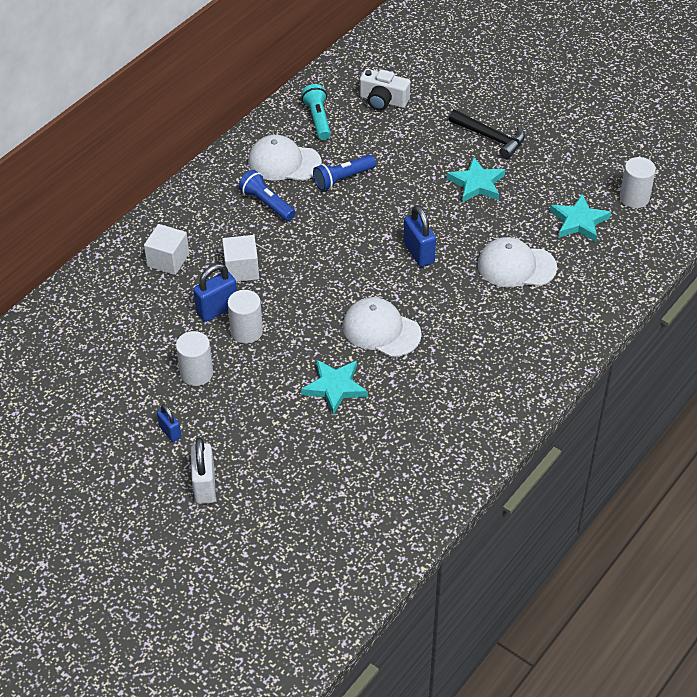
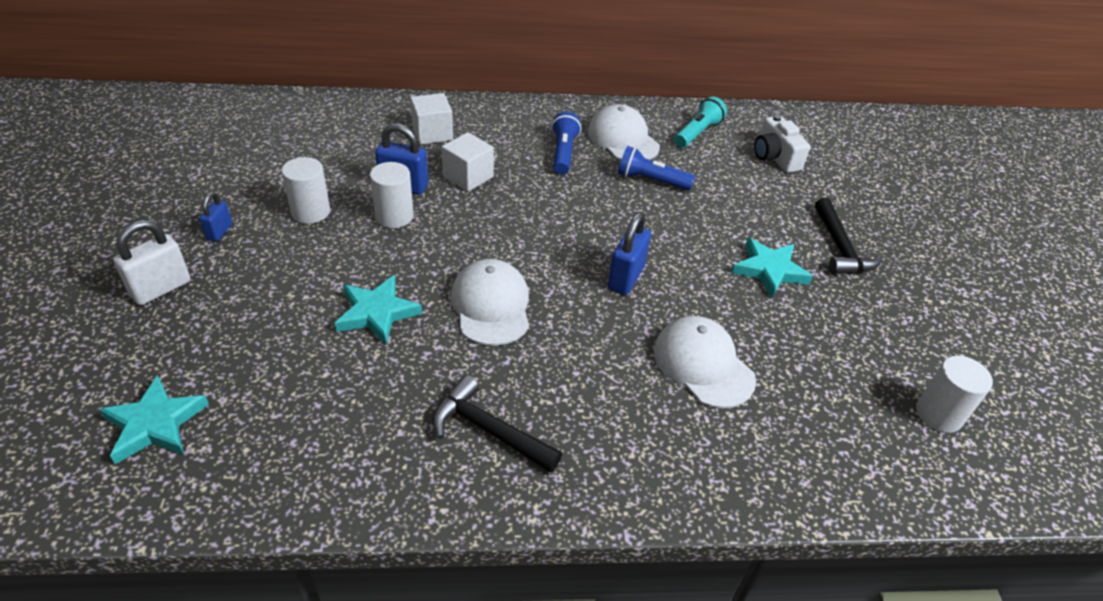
camera: 45 degrees right, 5 degrees down
(475, 386) = (488, 430): none -> black hammer
(579, 221) = (835, 383): turquoise star -> turquoise star (155, 424)

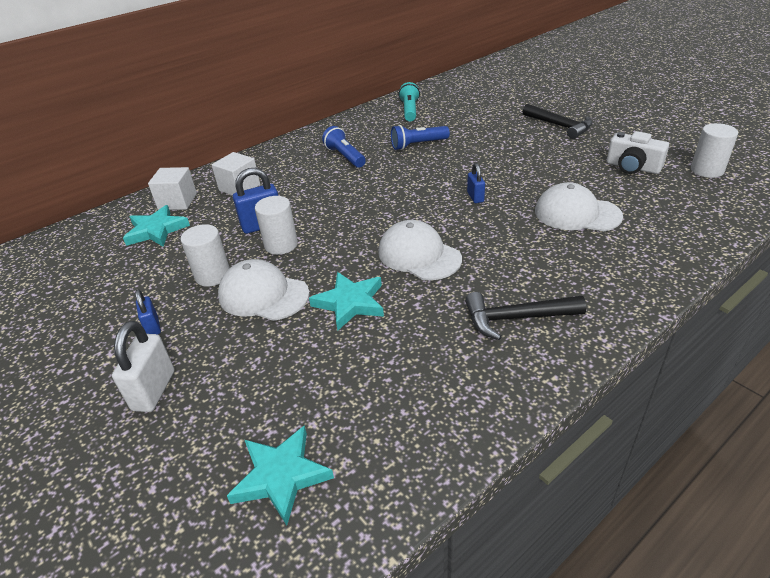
camera: 30 degrees left, 5 degrees down
(468, 176) = (300, 198): white cube -> white cube (177, 201)
(623, 139) = (371, 133): white cap -> white cap (263, 295)
(626, 278) = (475, 197): blue padlock -> blue padlock, size x0.60
(769, 270) = (542, 153): turquoise star -> turquoise star (156, 230)
(775, 157) = (468, 103): white camera -> white camera (632, 167)

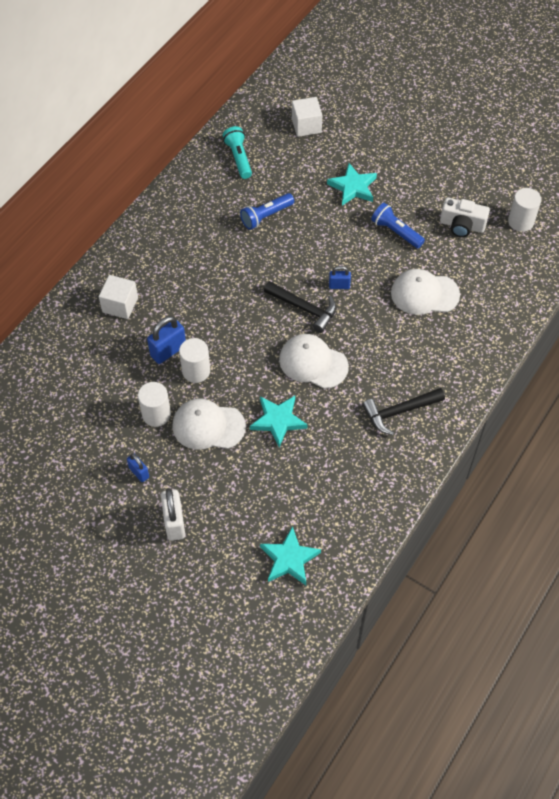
camera: 20 degrees left, 20 degrees up
(156, 230) = (74, 373): turquoise star -> turquoise star (353, 187)
(177, 201) = (70, 333): white cube -> white cube (306, 125)
(345, 156) = (202, 244): blue flashlight -> blue flashlight (396, 232)
(475, 197) = (339, 286): blue padlock -> blue padlock turned 60 degrees counterclockwise
(560, 126) = (392, 169): black hammer -> black hammer (304, 308)

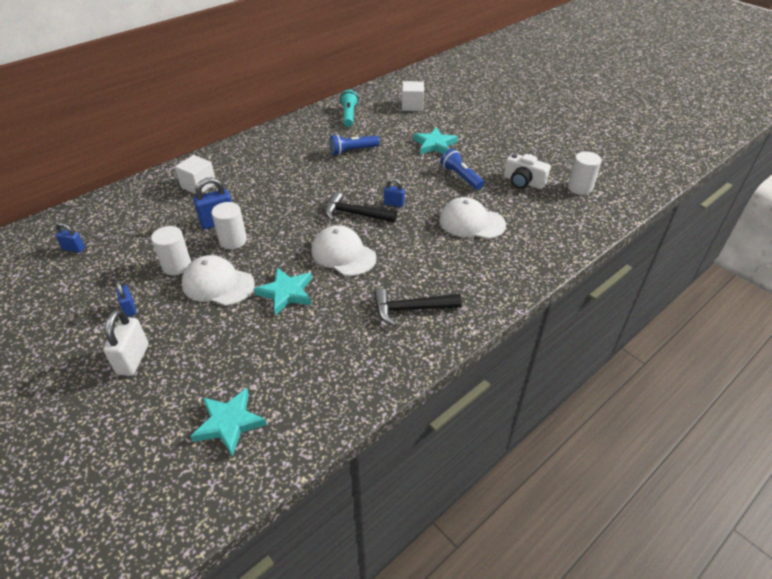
camera: 15 degrees right, 15 degrees down
(39, 418) = (74, 249): none -> blue padlock
(304, 308) = (355, 214): black hammer -> black hammer turned 150 degrees clockwise

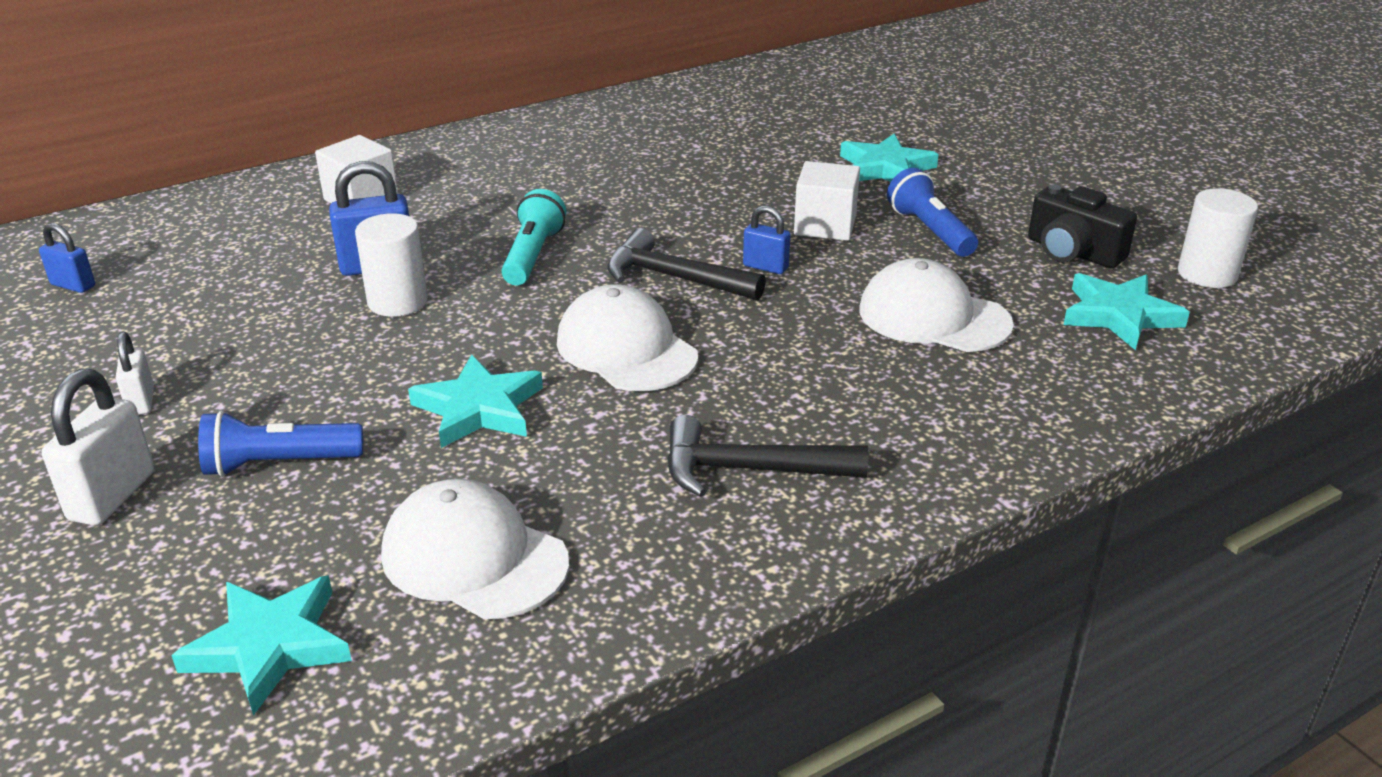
camera: 10 degrees right, 10 degrees down
(129, 308) = (141, 401): blue padlock -> white padlock
(177, 266) = (266, 335): white cylinder -> none
(218, 284) = (339, 376): white cap -> white cap (474, 558)
(349, 115) = (712, 104): turquoise flashlight -> turquoise flashlight (533, 255)
(352, 151) = (702, 165): blue flashlight -> blue flashlight (279, 463)
(412, 106) = (853, 97): white cube -> white cube (825, 225)
(523, 182) = (1073, 252): white camera -> black camera
(548, 213) = (1119, 315): none -> turquoise star

